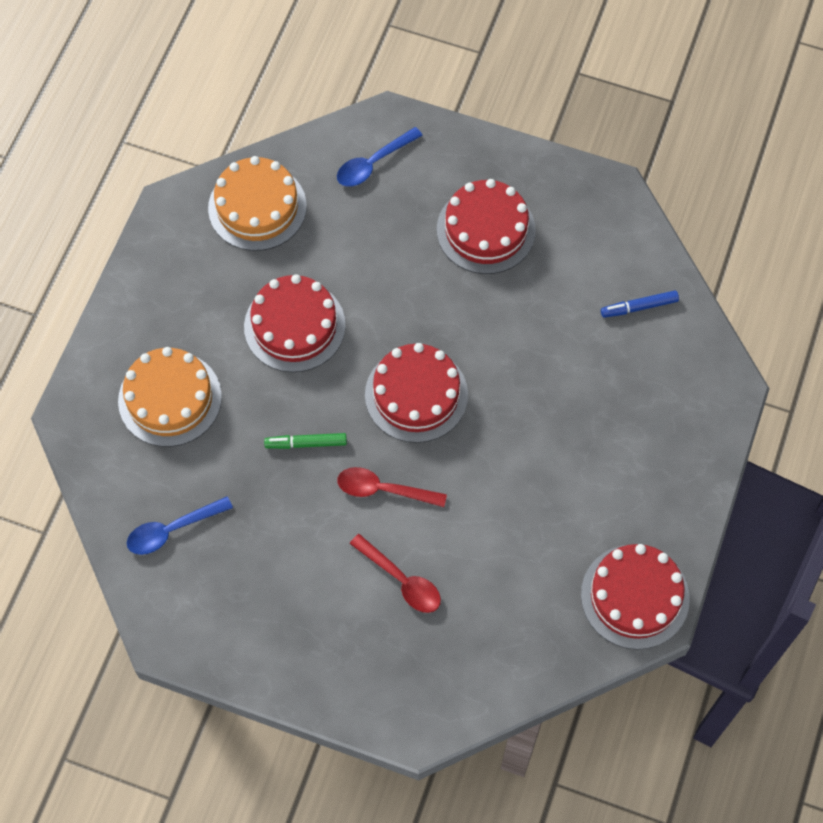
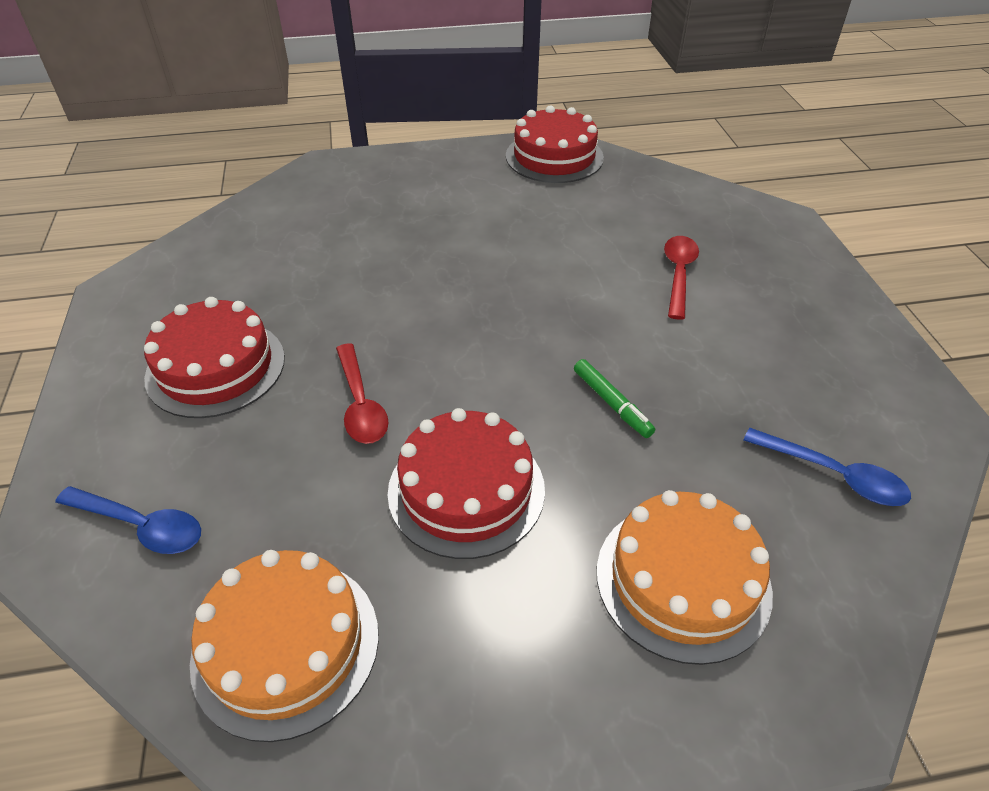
camera: 120 degrees left, 20 degrees down
(384, 490) = (604, 320): red spoon -> red spoon (360, 403)
(416, 395) = (476, 340): red cake -> none
(639, 307) = (265, 231): blue marker -> none

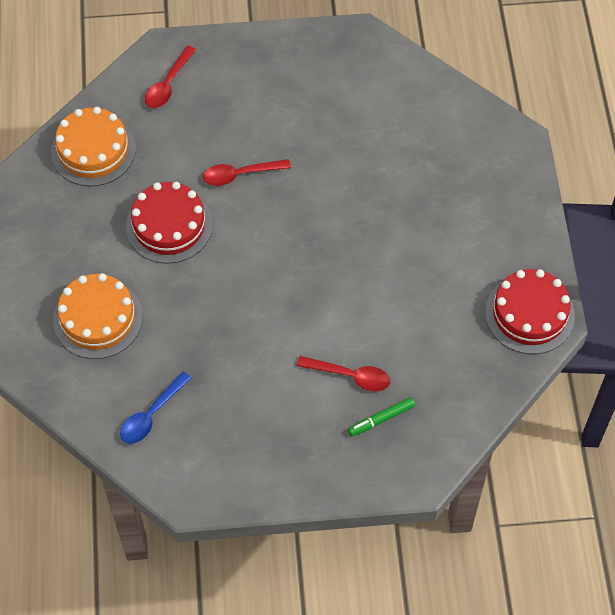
camera: 95 degrees right, 15 degrees up
(140, 526) = (168, 84): blue spoon -> red spoon
(216, 367) = (280, 99): red cake -> none
(612, 403) = (223, 307): green marker -> green marker (381, 419)

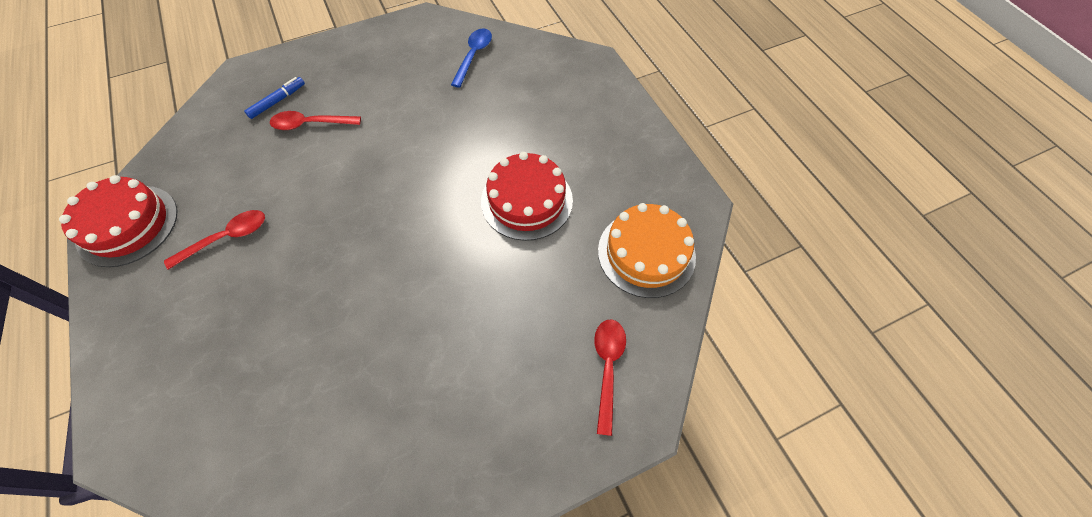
camera: 160 degrees right, 0 degrees up
(98, 318) = (552, 106): orange cake -> none
(240, 174) = (473, 278): red spoon -> red spoon (226, 238)
(381, 419) = (277, 101): green marker -> blue marker

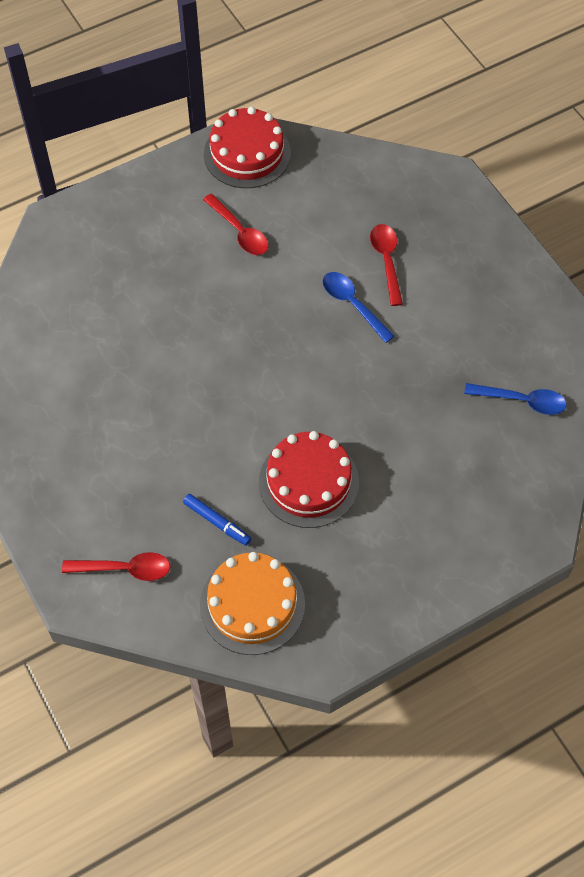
camera: 85 degrees right, 0 degrees up
(277, 101) = (414, 223): blue marker -> blue marker (217, 522)
(349, 152) = (353, 305): none -> blue spoon

